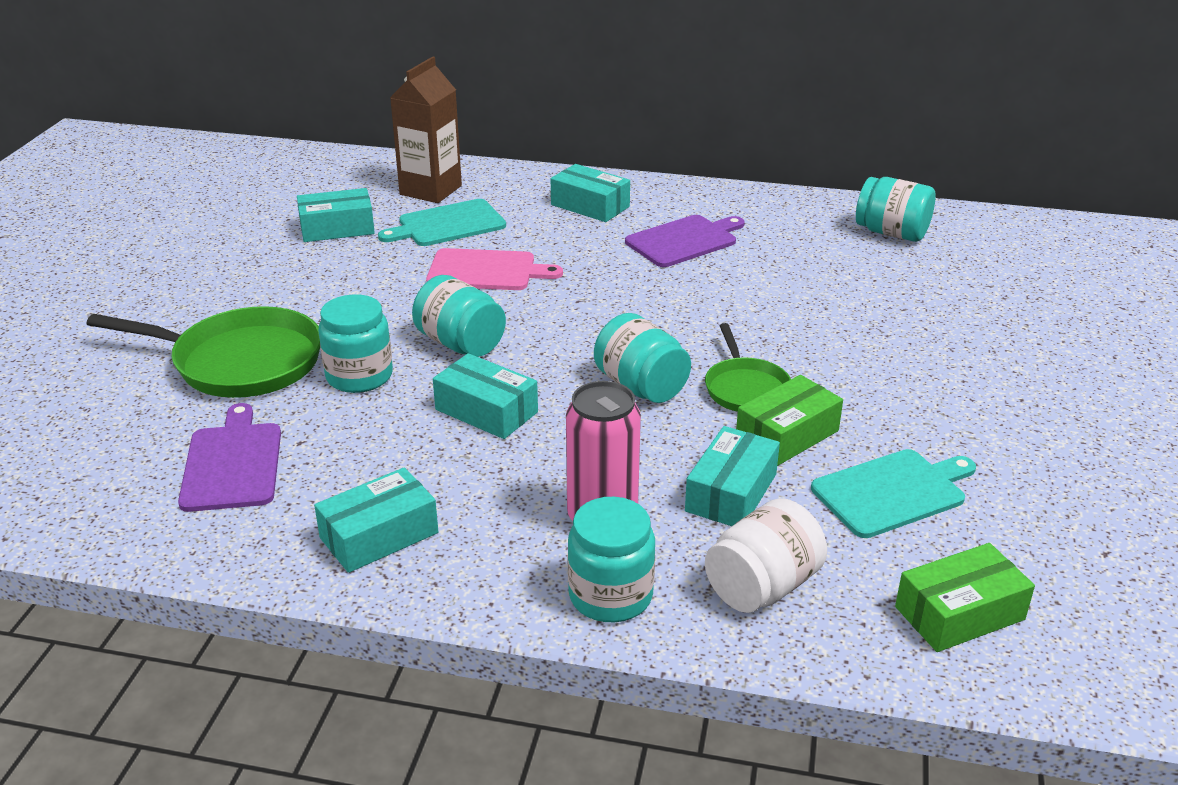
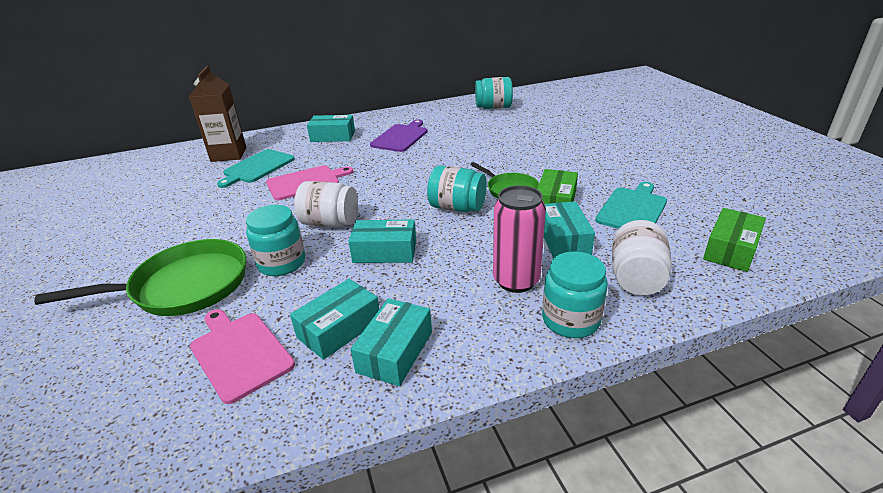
camera: 30 degrees left, 0 degrees up
(233, 463) = (240, 353): purple cutting board -> pink cutting board
(337, 228) = (184, 190): turquoise box -> turquoise box (339, 329)
(460, 344) = (330, 223): turquoise jar -> white jar

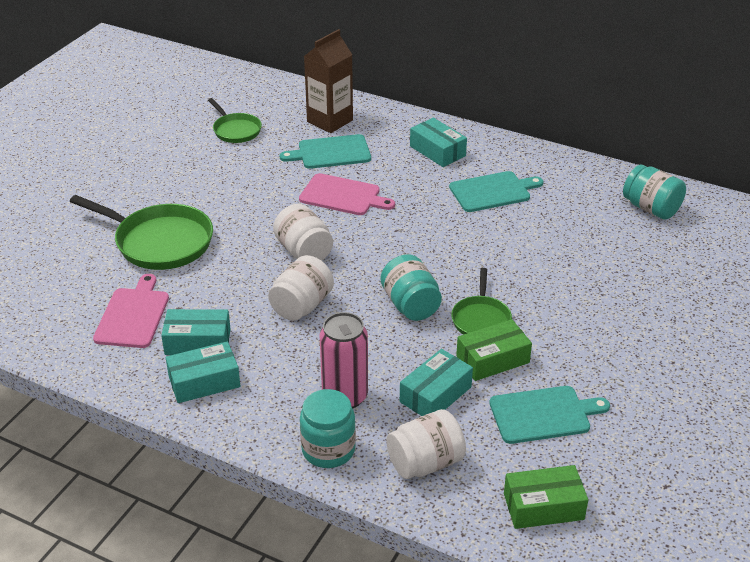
camera: 45 degrees right, 5 degrees up
(152, 190) = (235, 130): none -> green pan
(282, 263) = (230, 265): turquoise jar -> none
(385, 251) = (302, 306): turquoise box -> white jar
(401, 137) = (493, 191): purple cutting board -> turquoise cutting board

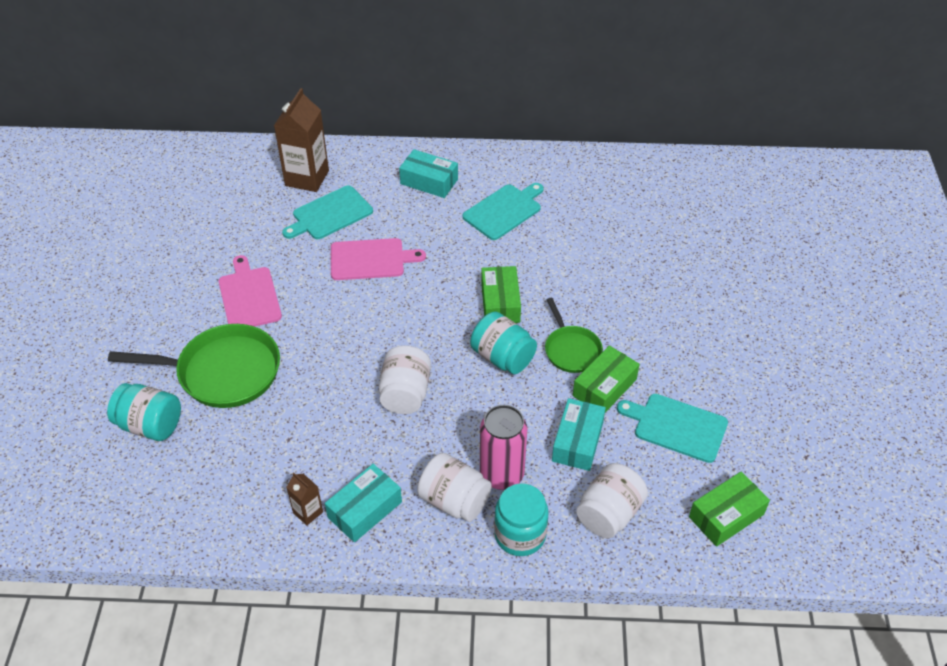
camera: 25 degrees left, 10 degrees up
(133, 315) = (250, 464): pink cutting board -> pink cutting board (249, 296)
(155, 367) = (308, 512): none -> brown carton
(198, 342) = (331, 469): turquoise box -> none
(235, 130) = (219, 217): green pan -> none
(304, 251) = (371, 334): white jar -> white jar (454, 500)
(438, 262) = (500, 303): none -> green box
(544, 414) = (676, 426): turquoise cutting board -> turquoise cutting board turned 120 degrees counterclockwise
(651, 208) = (647, 185): turquoise jar -> turquoise jar (150, 425)

